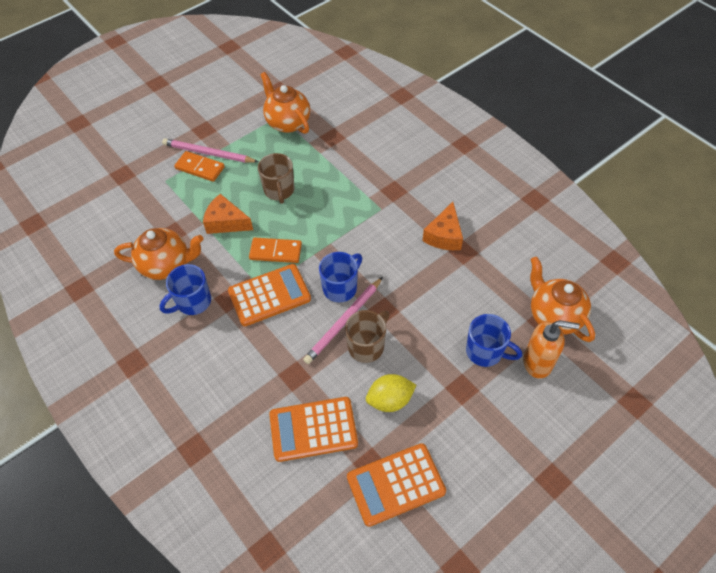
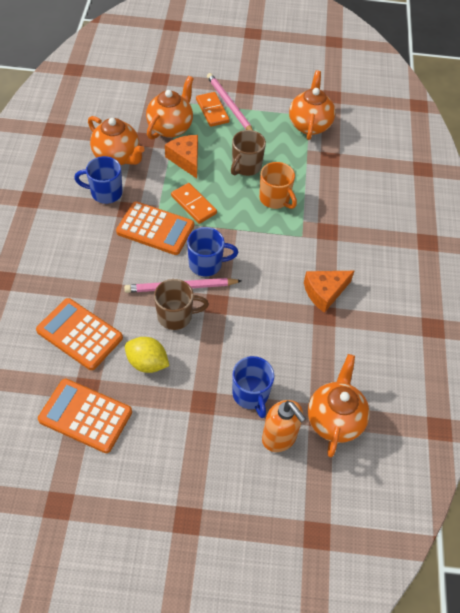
camera: 40 degrees right, 0 degrees up
(182, 207) = (170, 127): none -> orange teapot
(330, 197) = (275, 199): none -> orange mug

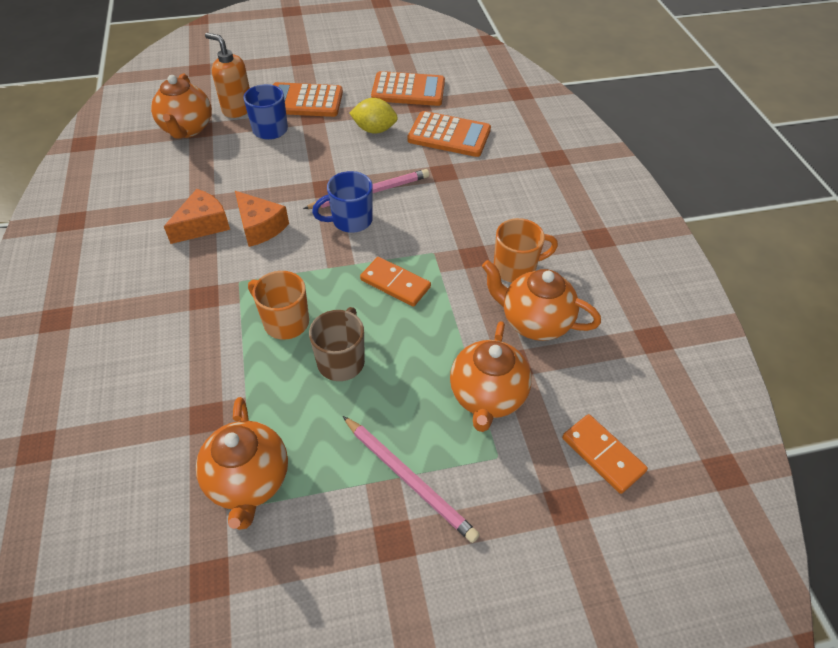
camera: 165 degrees right, 5 degrees down
(105, 193) = (516, 268): blue mug -> orange mug
(155, 229) = (428, 242): orange calculator -> orange calculator (304, 101)
(176, 316) = (364, 168): brown mug -> none
(186, 159) = (436, 346): orange cheese -> orange cheese (260, 227)
(212, 111) = (434, 455): orange domino -> orange domino (602, 455)

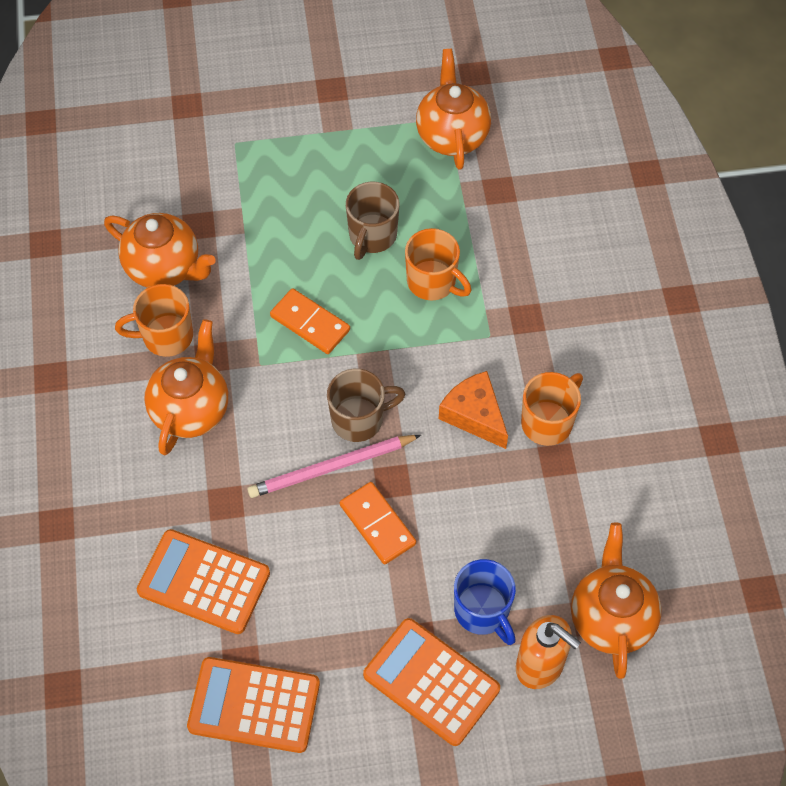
camera: 175 degrees left, 10 degrees up
(203, 225) = (548, 422): orange cheese -> orange mug
(304, 101) = (431, 682): orange calculator -> orange calculator turned 150 degrees counterclockwise
(351, 220) = (359, 419): blue mug -> brown mug
(374, 130) = (318, 601): yellow lemon -> none
(409, 479) = (315, 130): pink pencil -> none
(487, 397) = (233, 194): orange teapot -> orange teapot (191, 409)
(602, 455) = (141, 139): orange domino -> orange domino (377, 524)

